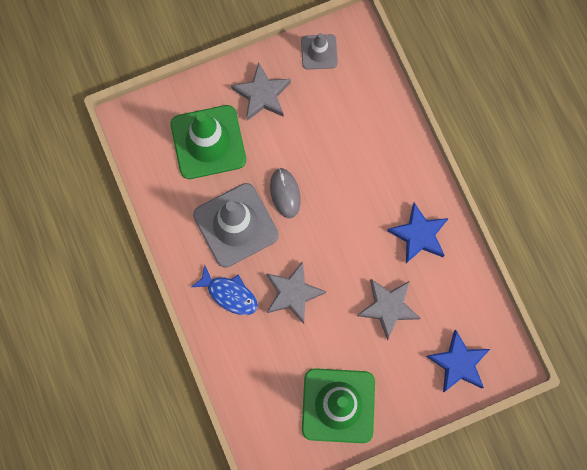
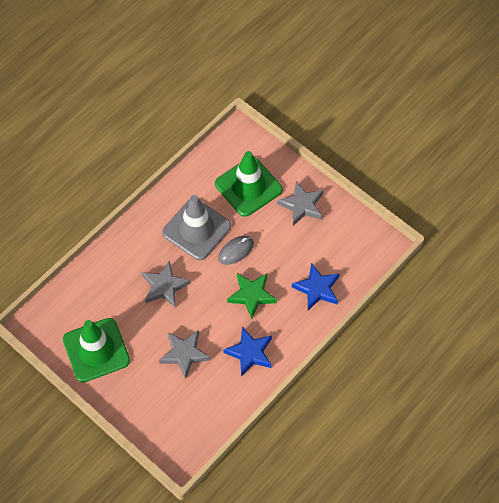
camera: 65 degrees right, 15 degrees down
(229, 294) = (145, 246): blue fish -> none
(319, 52) = (355, 228): grey traffic cone -> none
(349, 201) = (252, 295): none -> green star
(458, 363) = (164, 420): blue star -> blue star (317, 289)

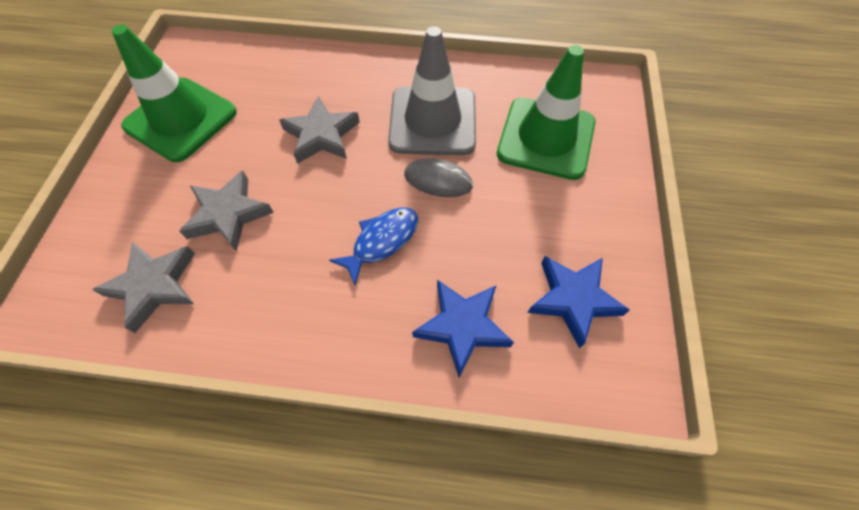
camera: 55 degrees right, 0 degrees up
(250, 353) = (280, 298): blue star -> blue star (573, 299)
(252, 295) = (382, 241): green star -> blue fish
(302, 205) = (581, 216): grey star -> grey star (154, 286)

